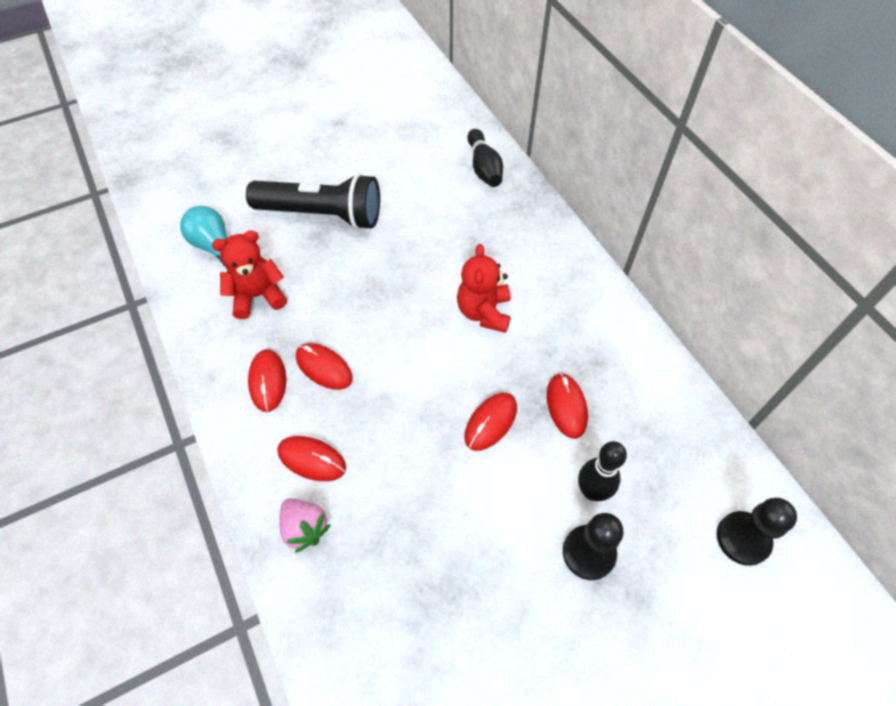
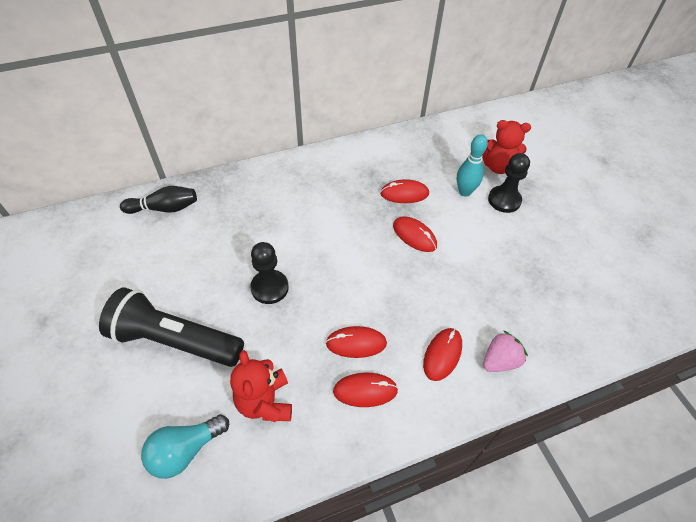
camera: 85 degrees left, 5 degrees down
(322, 215) = (175, 340): black flashlight -> black flashlight turned 90 degrees counterclockwise
(324, 368) = (356, 343): red mouse -> red mouse turned 45 degrees clockwise
(484, 312) = (319, 227): red teddy bear -> red teddy bear (497, 166)
(592, 491) = (464, 192): black bowling pin -> turquoise bowling pin
(743, 539) = (490, 136): black pawn -> black pawn (269, 288)

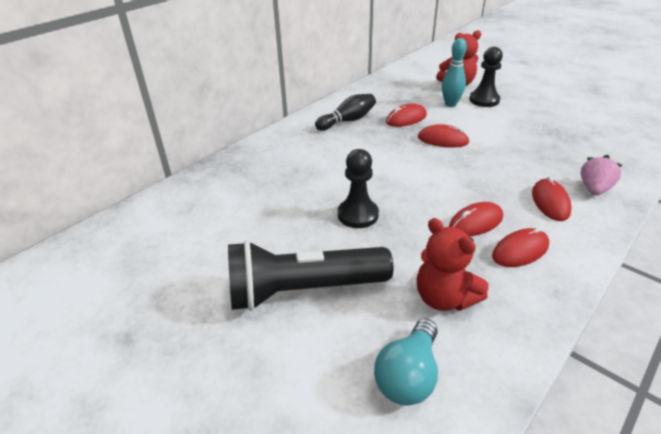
camera: 25 degrees left, 15 degrees down
(164, 208) = (191, 196): black bowling pin -> black bowling pin (347, 120)

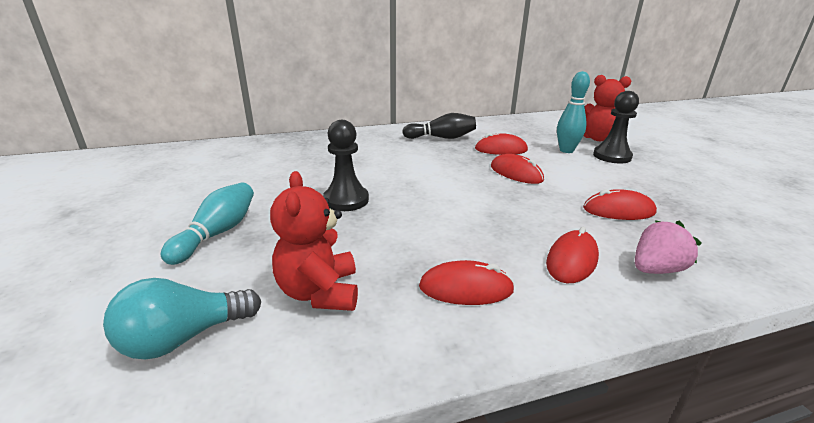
camera: 30 degrees right, 10 degrees down
(303, 290) = (217, 233): black flashlight -> turquoise bowling pin
(475, 222) = (451, 245): red mouse -> red mouse (618, 210)

